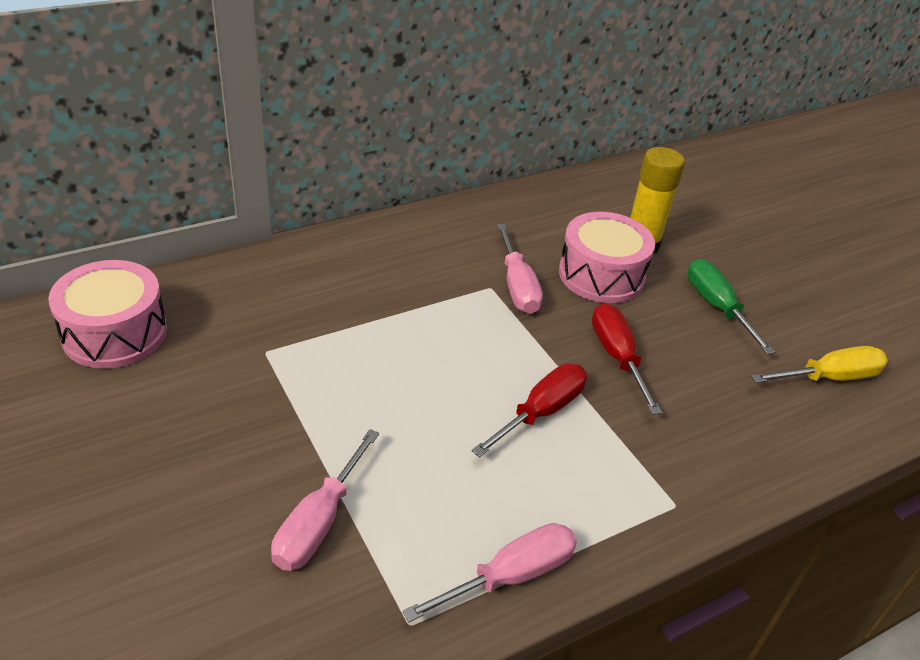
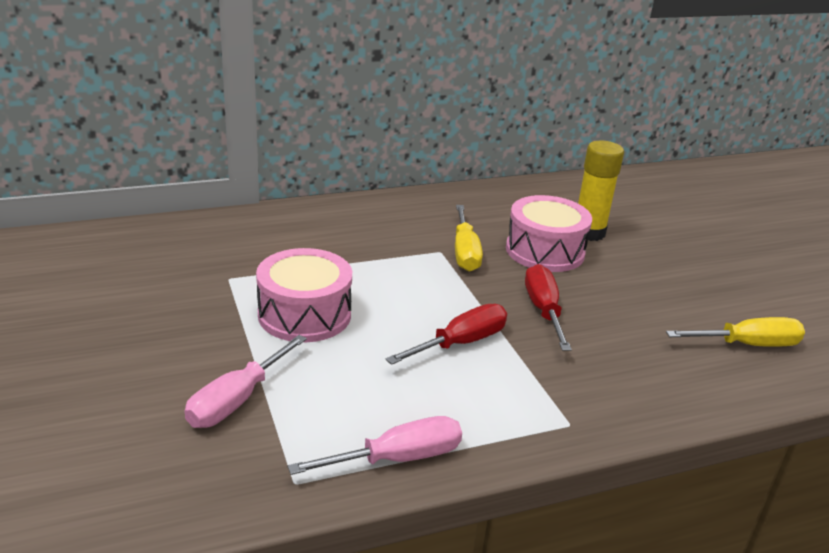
camera: 10 degrees right, 10 degrees down
(114, 333) = (107, 254): pink drum -> pink drum (304, 314)
(517, 286) = (465, 252): pink screwdriver -> yellow screwdriver
(717, 307) = (649, 283): green screwdriver -> none

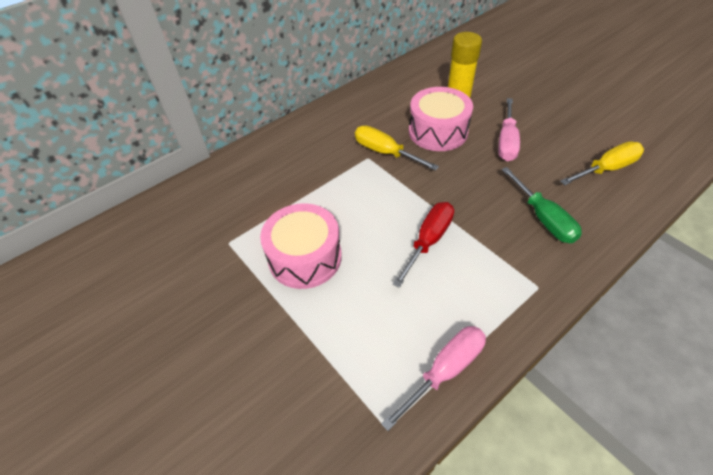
camera: 15 degrees left, 20 degrees up
(237, 400) = (301, 364): pink screwdriver -> pink screwdriver (506, 142)
(465, 252) = (385, 152): yellow screwdriver -> yellow screwdriver turned 150 degrees clockwise
(543, 310) = (466, 188): red screwdriver -> none
(623, 365) = (543, 218): none -> green screwdriver

